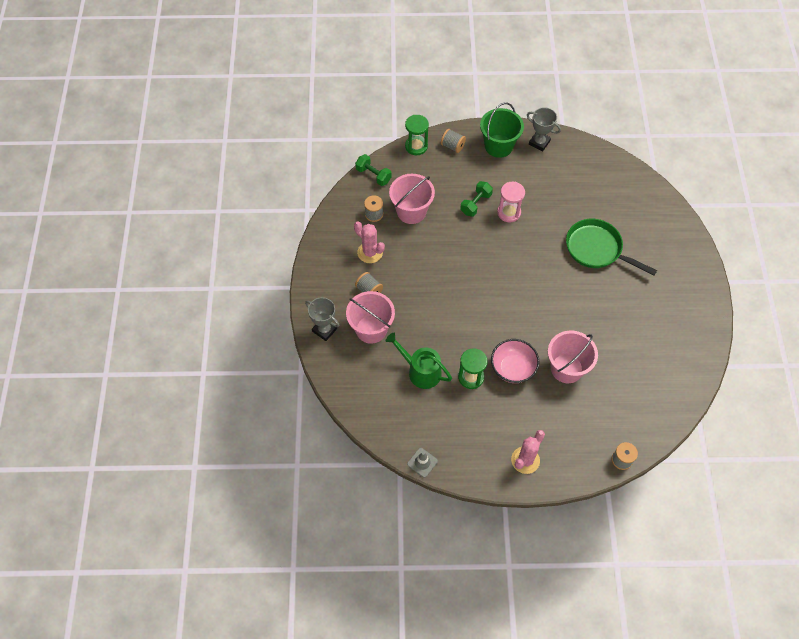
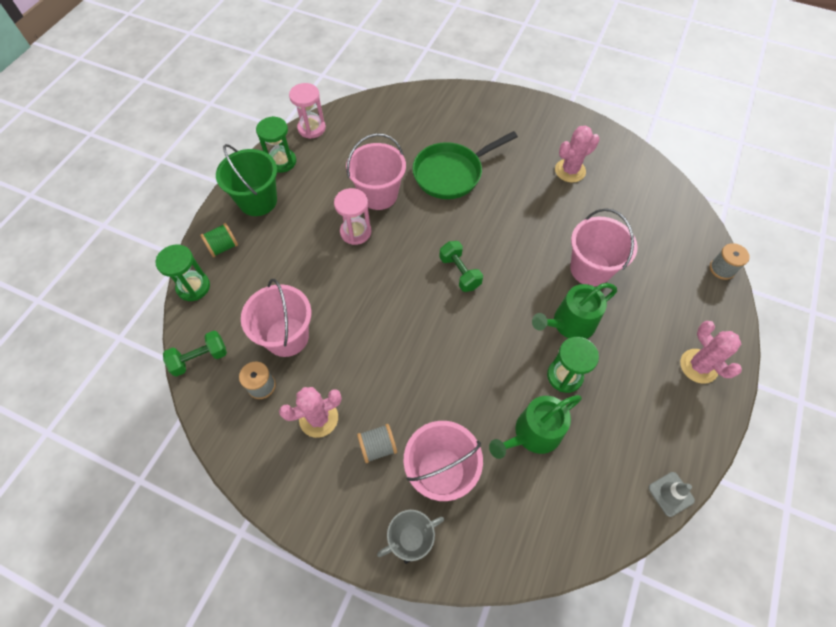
camera: 65 degrees left, 0 degrees up
(452, 146) = (223, 247): grey spool -> green spool
(475, 204) = (322, 260): green dumbbell -> green dumbbell (459, 272)
(513, 368) = (570, 323): pink bowl -> green watering can
(539, 142) = (282, 162): grey trophy -> green hourglass
(548, 212) = (378, 195): none -> pink bucket
(580, 145) = (311, 128): none -> pink hourglass
(652, 327) = (570, 171): none -> pink cactus

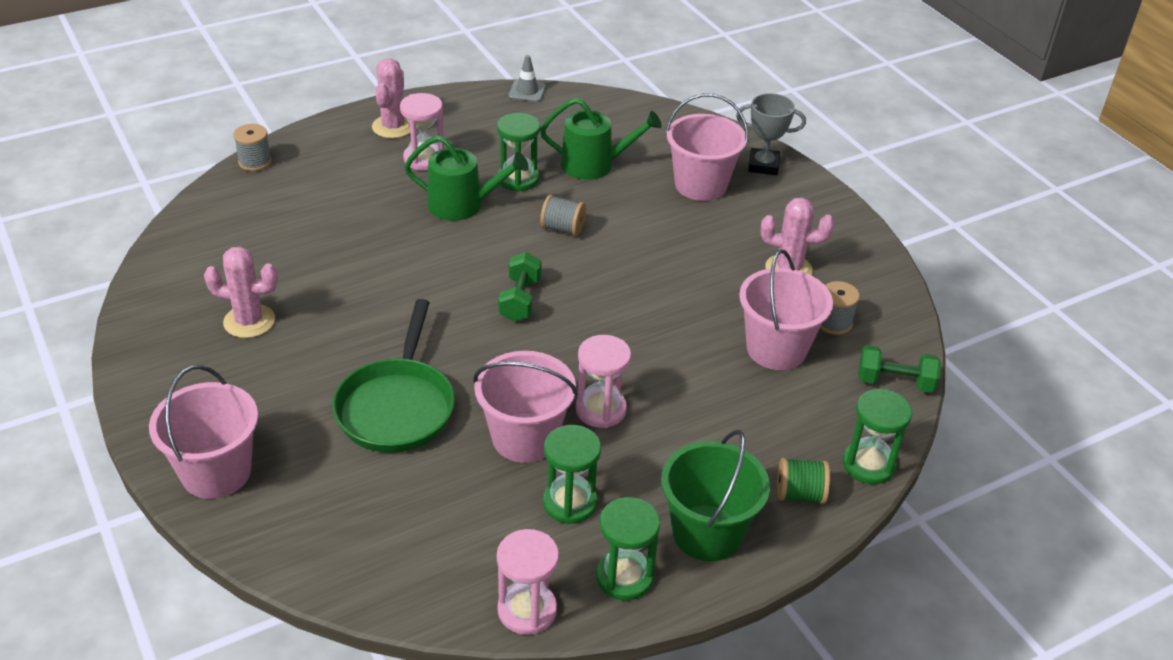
camera: 145 degrees left, 20 degrees down
(331, 178) = (570, 503): none -> green hourglass
(378, 447) = (745, 224): grey spool -> grey spool (563, 228)
(451, 173) = (397, 407): green pan -> green pan turned 90 degrees clockwise
(590, 269) = (378, 228): pink bucket -> pink bucket (216, 472)
(641, 349) = (424, 159): none -> pink hourglass

